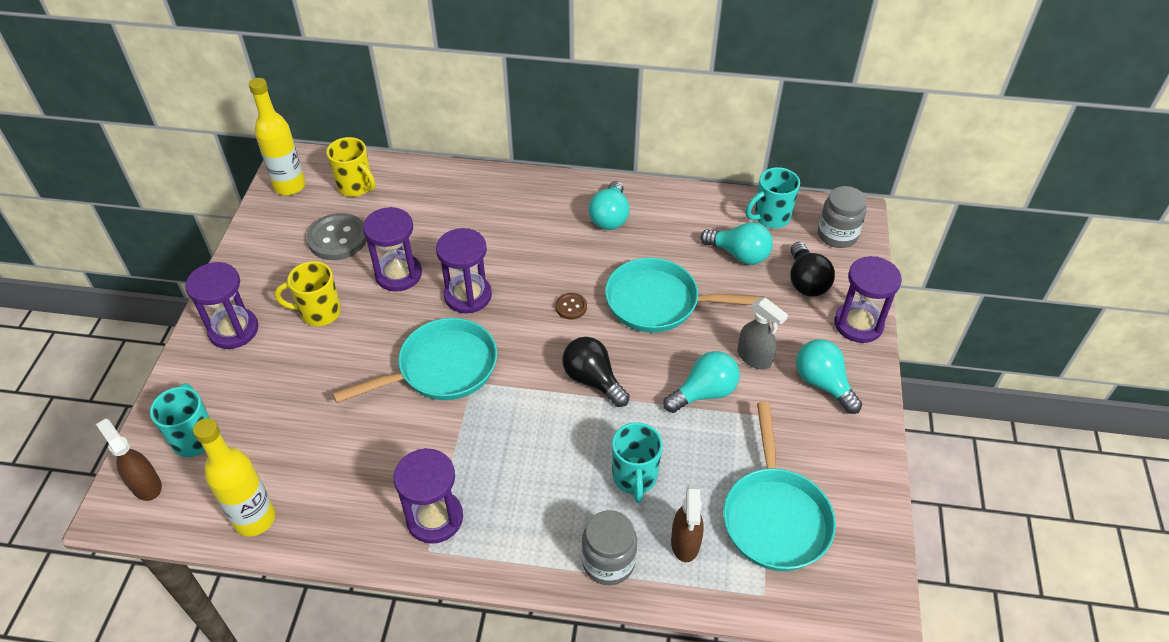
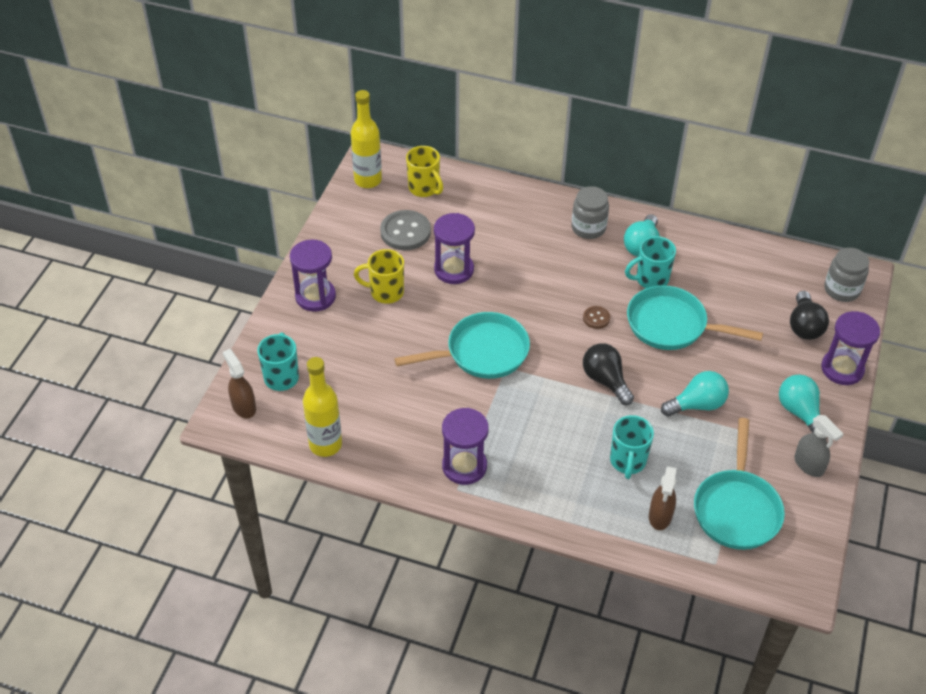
camera: 10 degrees right, 0 degrees up
(468, 295) = (510, 296): purple hourglass -> none
(608, 562) = (596, 520): grey jar -> grey jar (588, 228)
(739, 254) = (750, 294): turquoise light bulb -> none
(754, 358) = (745, 383): grey spray bottle -> grey spray bottle (809, 465)
(770, 217) = (785, 266): turquoise mug -> turquoise mug (650, 279)

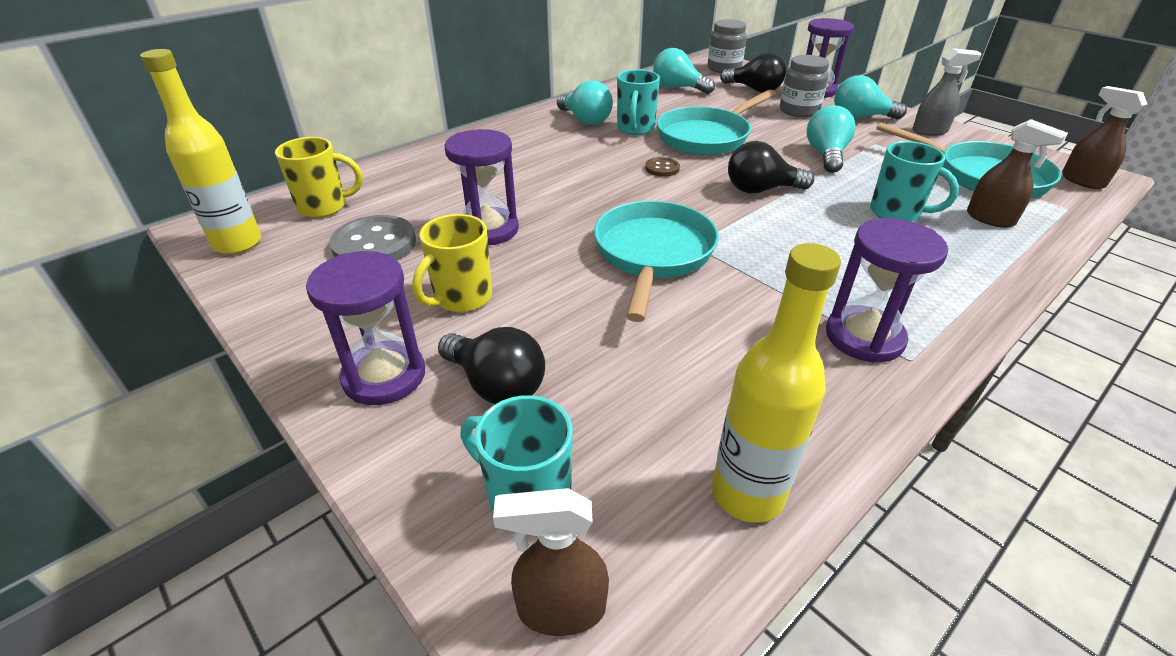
camera: 60 degrees left, 10 degrees down
(334, 337) = (496, 385): none -> black light bulb
(588, 228) = (529, 136): grey jar -> grey jar (799, 111)
(760, 275) = (678, 88): none -> turquoise light bulb
(781, 575) = (1082, 181): none -> brown spray bottle

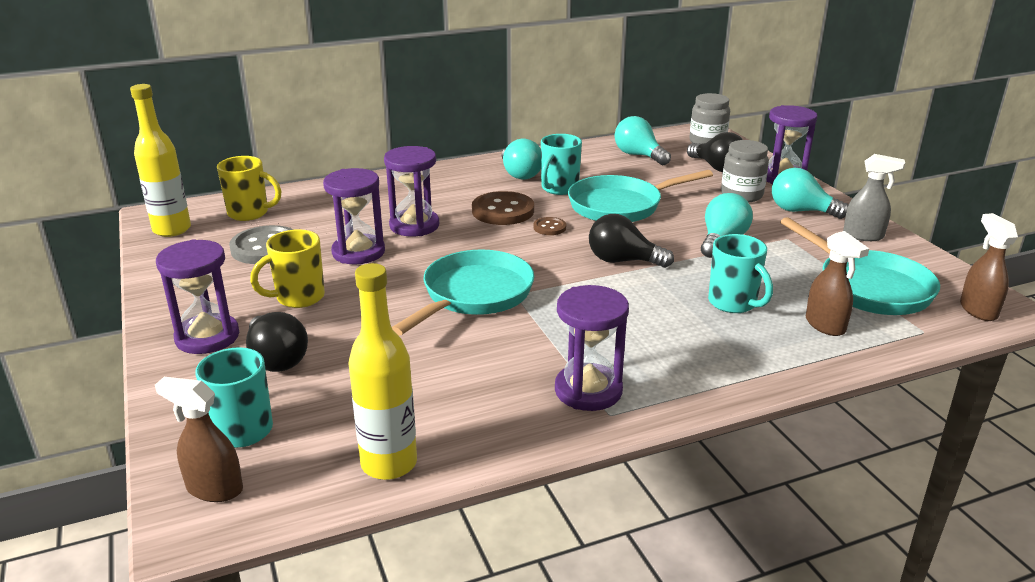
camera: 20 degrees right, 10 degrees down
(525, 189) = (414, 226): none -> purple hourglass
(602, 159) = (503, 211): none -> brown button

